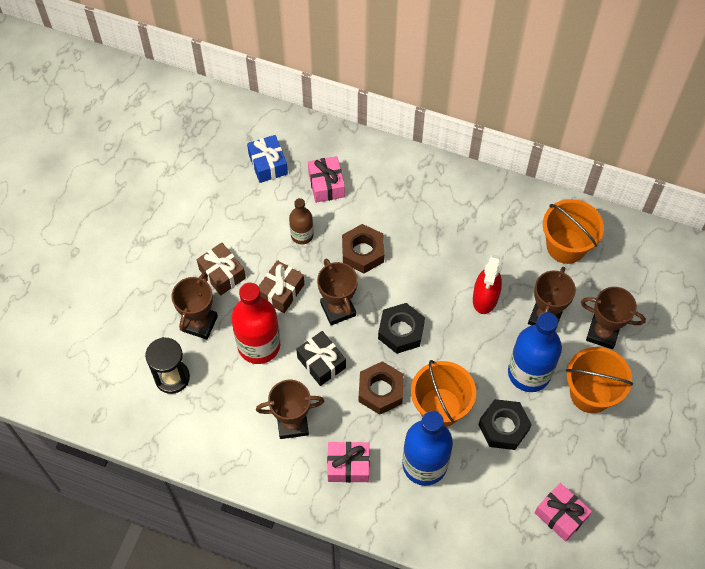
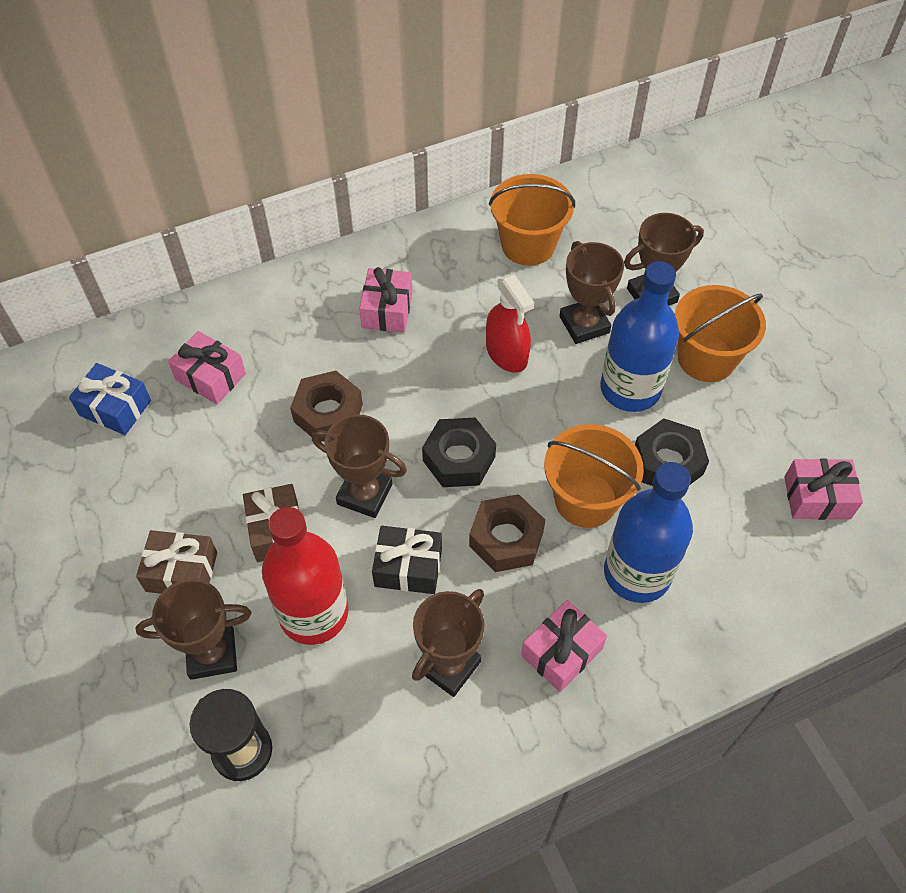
camera: 45 degrees left, 5 degrees down
(200, 323) = (212, 653): brown trophy -> brown trophy turned 75 degrees counterclockwise
(302, 235) = (237, 450): brown bottle -> none
(449, 221) = (387, 310): none -> pink gift

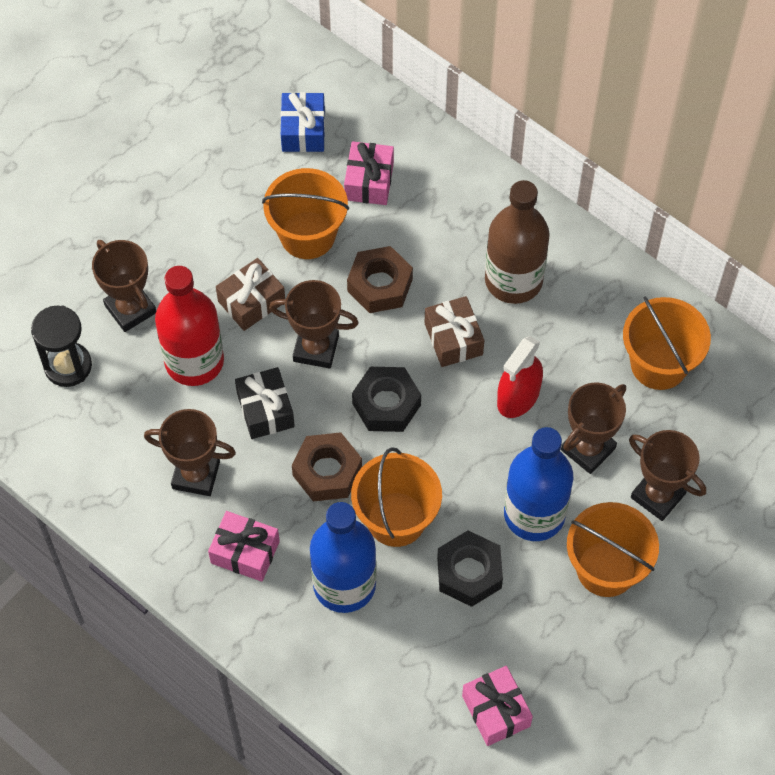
camera: 65 degrees right, 5 degrees up
(182, 571) = (185, 254): brown gift -> brown gift (453, 339)
(234, 451) = (307, 235): none -> orange bucket
(364, 494) = (316, 348): brown trophy -> brown trophy turned 75 degrees counterclockwise
(387, 310) = (513, 280): pink gift -> brown bottle

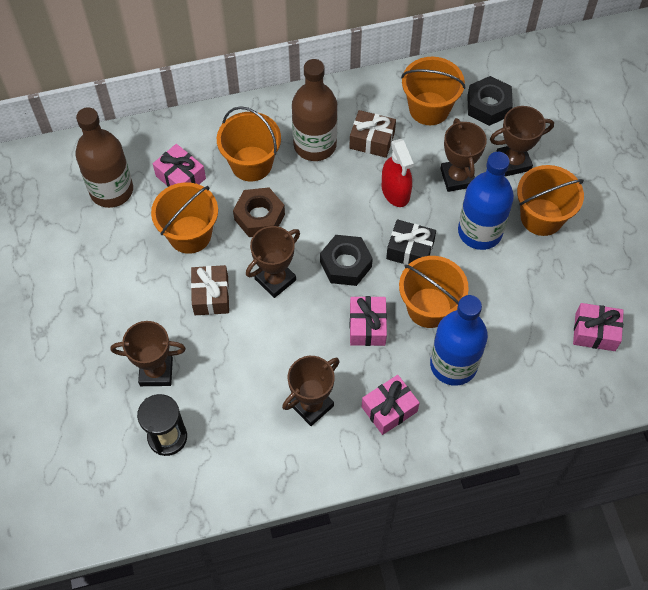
camera: 55 degrees left, 0 degrees up
(194, 361) = (227, 356): red bottle -> none
(265, 410) = (296, 335): black gift -> black gift (410, 250)
(303, 130) = (111, 190): blue gift -> brown bottle
(327, 471) = (367, 326): brown nut -> pink gift
(439, 235) = (251, 163): none -> orange bucket
(453, 339) = (329, 200): brown gift -> brown gift (372, 140)
(469, 573) = (494, 290): black nut -> black nut (488, 105)

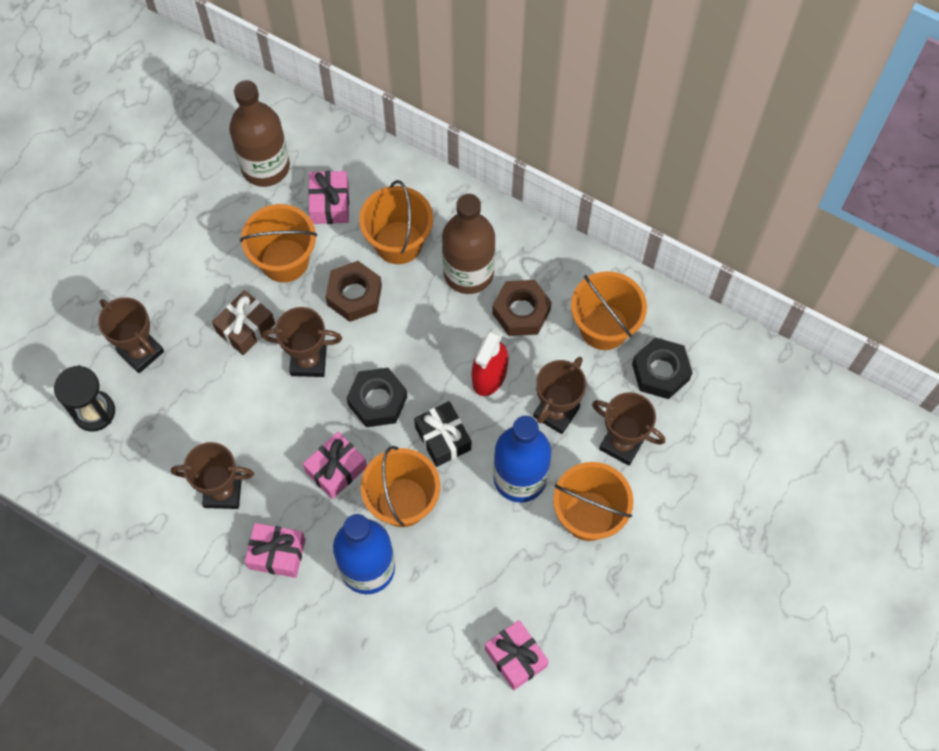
camera: 45 degrees right, 5 degrees up
(372, 140) = (521, 312): brown gift -> brown nut

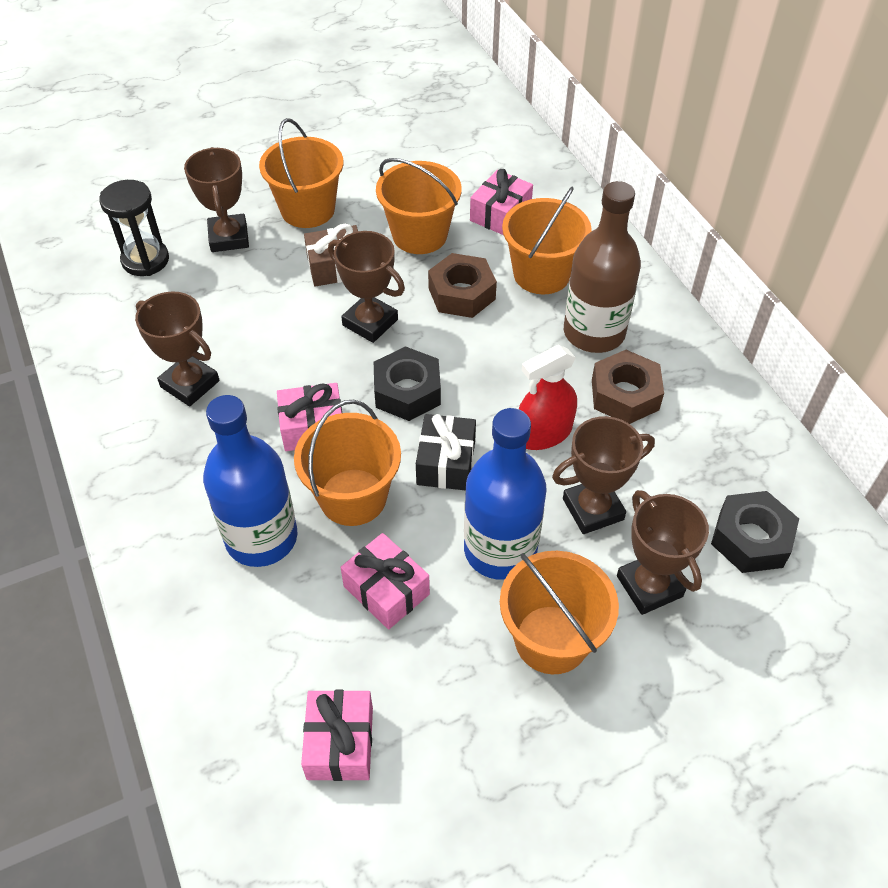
camera: 35 degrees right, 15 degrees down
(265, 167) = (465, 162): brown bottle -> none
(277, 554) = (187, 468): pink gift -> pink gift (386, 590)
(604, 327) = (711, 458): orange bucket -> orange bucket (308, 210)

